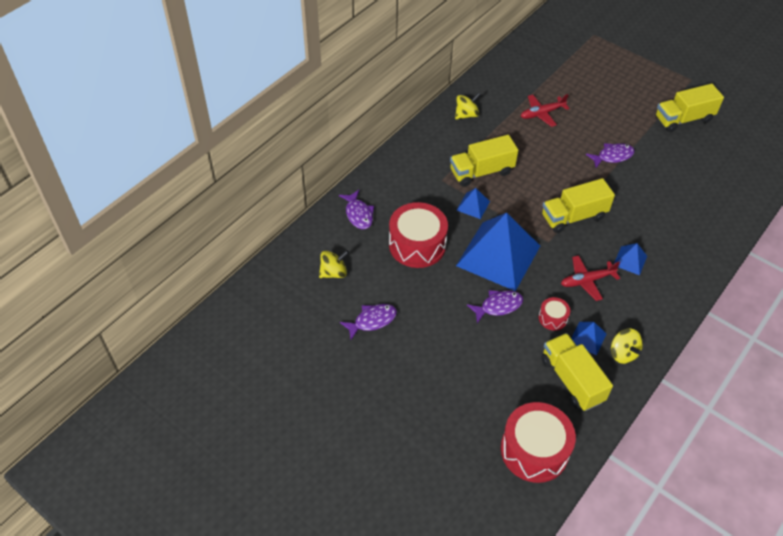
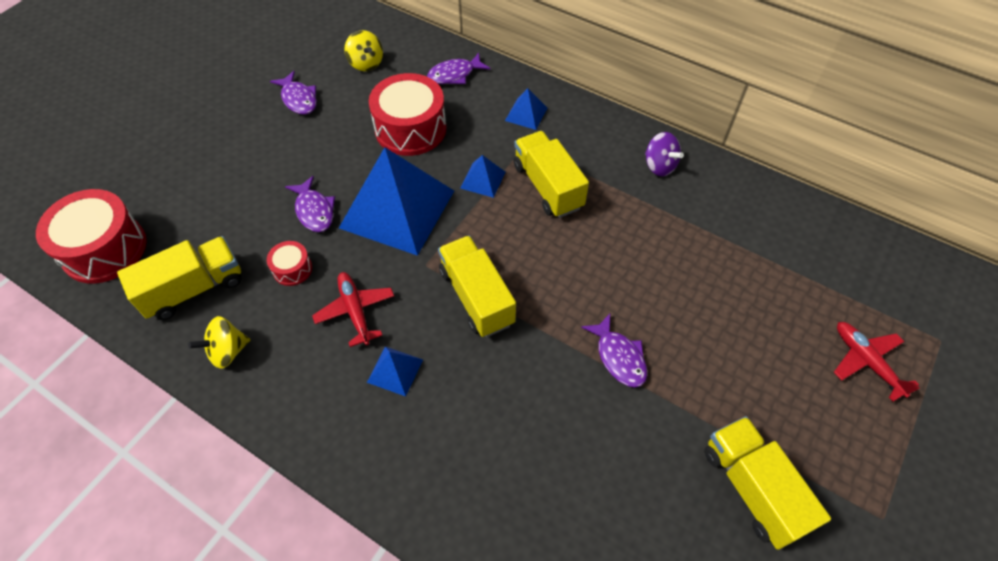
camera: 85 degrees right, 5 degrees up
(466, 115) = (659, 166): yellow spinning top -> purple spinning top
(542, 114) = (692, 258): red plane -> red plane (866, 361)
(587, 338) = (257, 309): blue pyramid -> blue pyramid (526, 114)

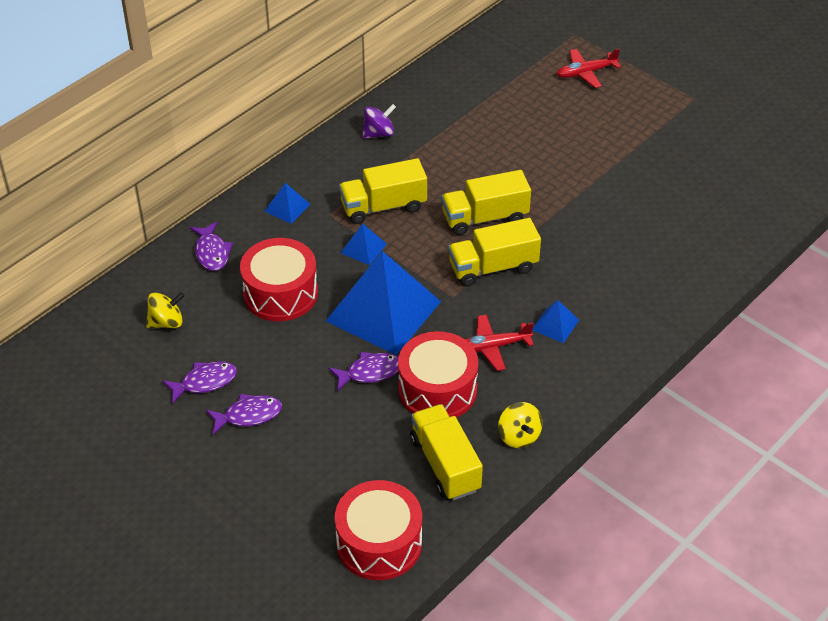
camera: 80 degrees left, 10 degrees down
(292, 269) = (437, 390): red drum -> red drum, size x2.11
(619, 357) = (563, 194): purple fish -> purple fish (248, 415)
(752, 488) = (671, 150): yellow truck -> yellow truck (485, 218)

